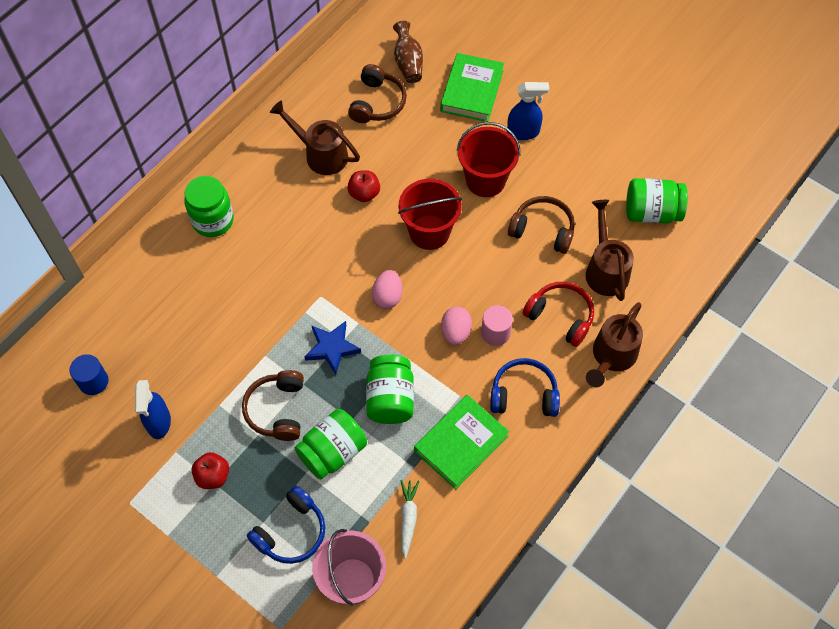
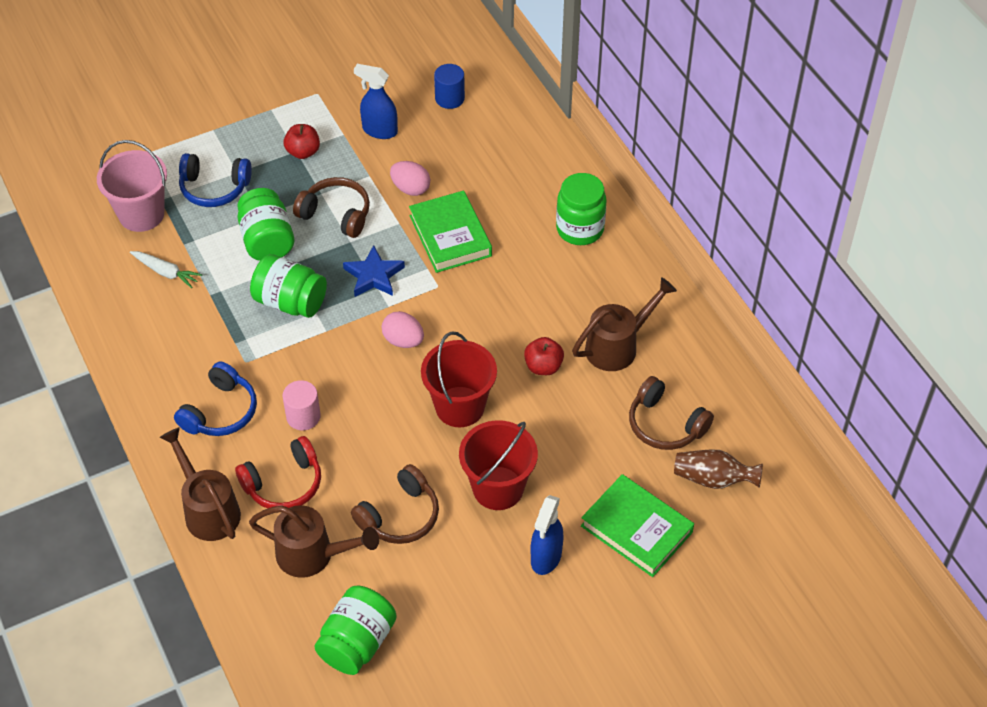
camera: 115 degrees right, 10 degrees down
(291, 532) = (214, 188): blue headphones -> blue headphones turned 60 degrees counterclockwise
(455, 332) = (326, 382): pink egg -> pink egg (410, 188)
(461, 443) = (207, 339): green book -> green book (450, 236)

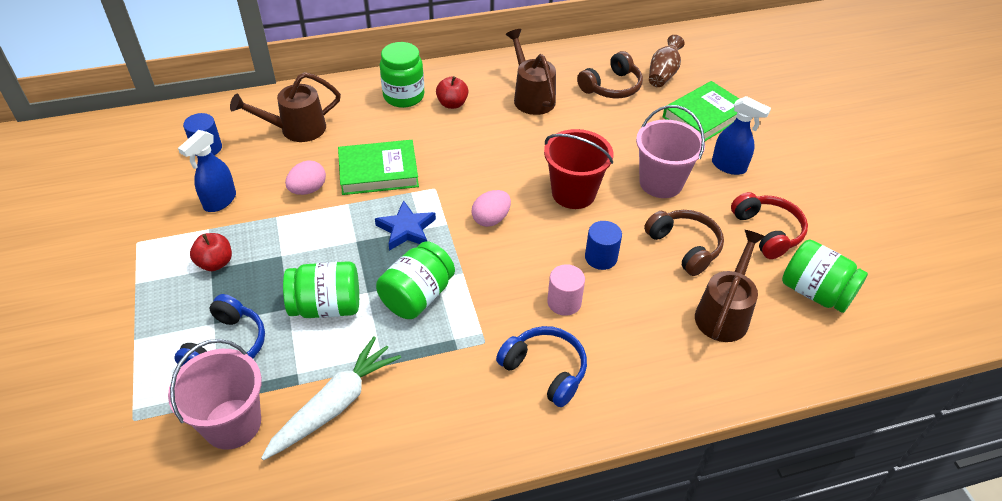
camera: 80 degrees left, 5 degrees down
(166, 272) = (335, 405): white carrot -> white carrot, size x1.72
(208, 509) = (667, 392): brown watering can -> brown watering can (296, 129)
(284, 484) = (642, 326): red headphones -> red headphones (767, 232)
(336, 214) = (315, 247): brown headphones -> none
(368, 441) = (601, 257): none -> blue cylinder
(498, 488) = (661, 183): red bucket -> pink bucket
(543, 366) = (542, 139): red apple -> red apple (452, 104)

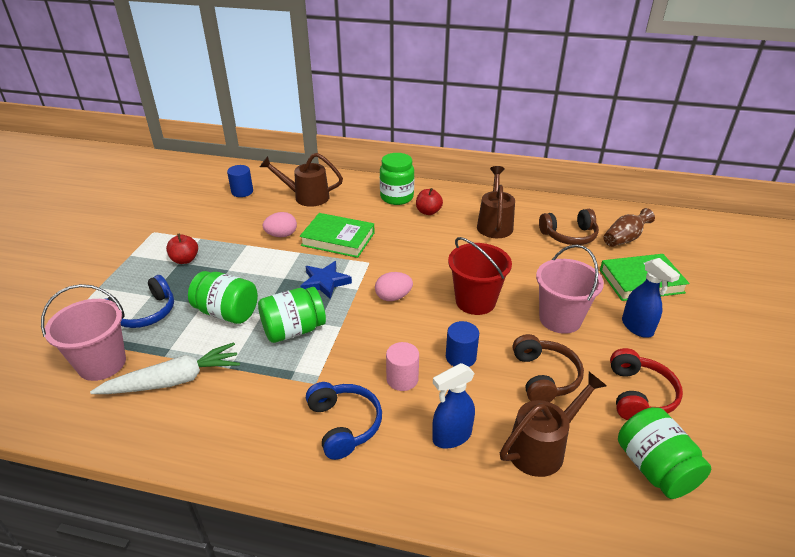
camera: 30 degrees right, 10 degrees down
(219, 201) = (221, 224): blue spray bottle -> blue spray bottle (451, 436)

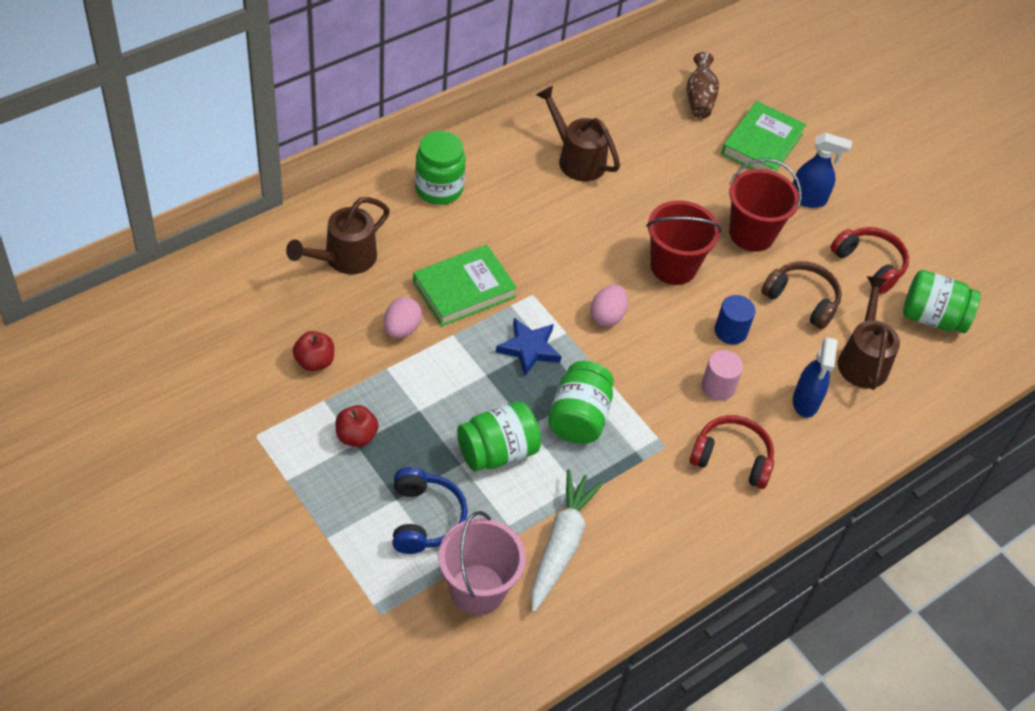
camera: 55 degrees left, 15 degrees up
(242, 192) = (258, 306): blue cylinder -> none
(344, 425) = (732, 458): blue headphones -> red headphones
(428, 212) = (497, 187): red apple -> red apple (314, 361)
(560, 319) = (751, 234): pink bucket -> red bucket
(569, 235) = (653, 127): brown headphones -> none

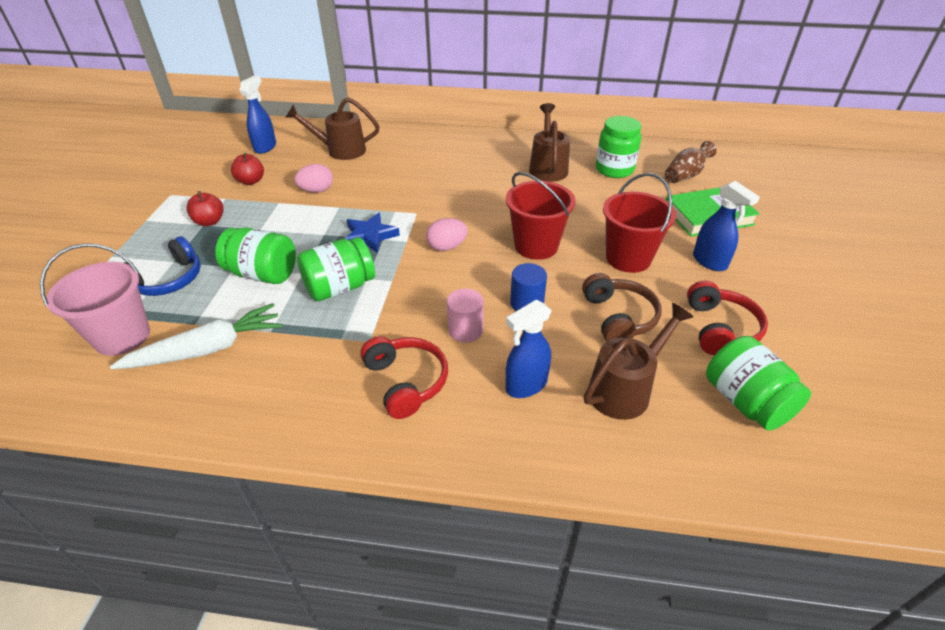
camera: 50 degrees right, 10 degrees down
(251, 306) = (265, 147): none -> blue spray bottle
(439, 189) = (439, 146): green jar -> green jar (614, 169)
(464, 289) = (380, 191): green book -> none

